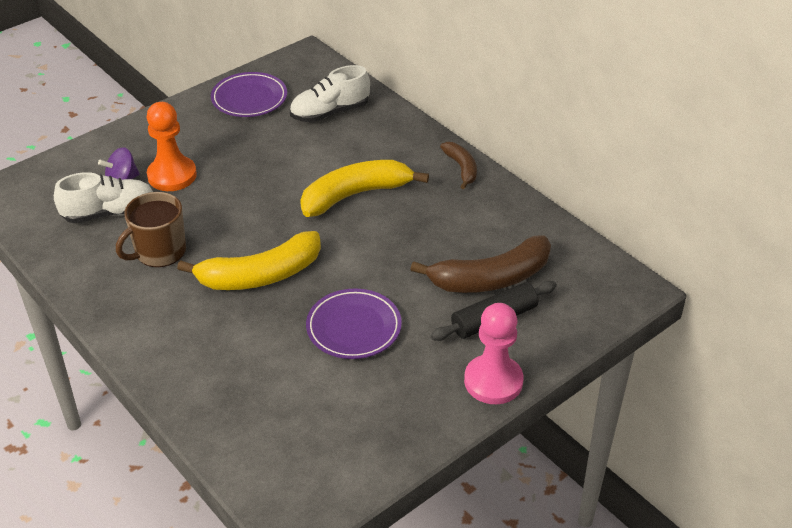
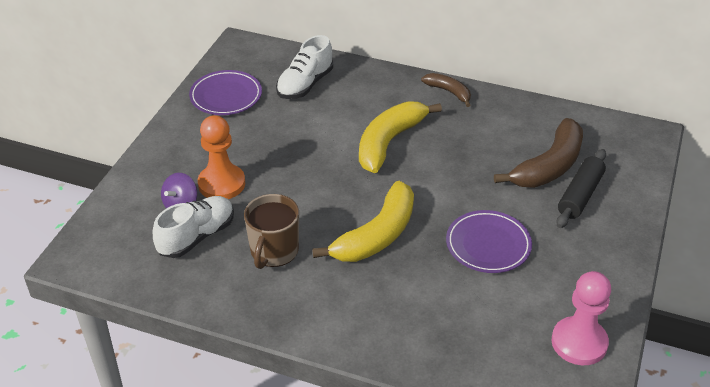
camera: 30 degrees left, 0 degrees up
(493, 381) = (623, 240): pink pawn -> pink pawn (579, 342)

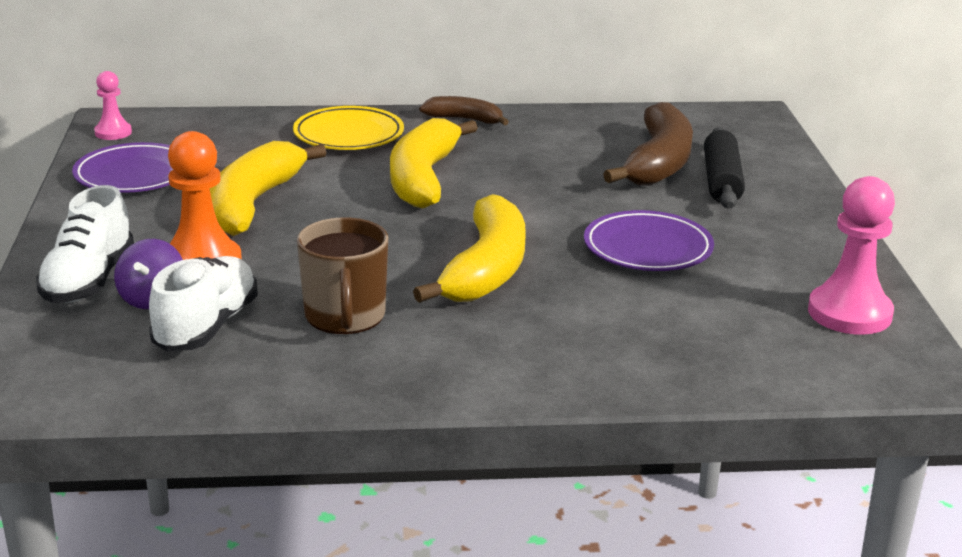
camera: 25 degrees left, 15 degrees down
(234, 55) = (113, 132): none -> pink pawn
(277, 139) = (253, 203): none -> yellow banana
(305, 85) = (250, 144): white shoe -> white shoe (88, 280)
(368, 90) = (348, 135): none -> yellow plate

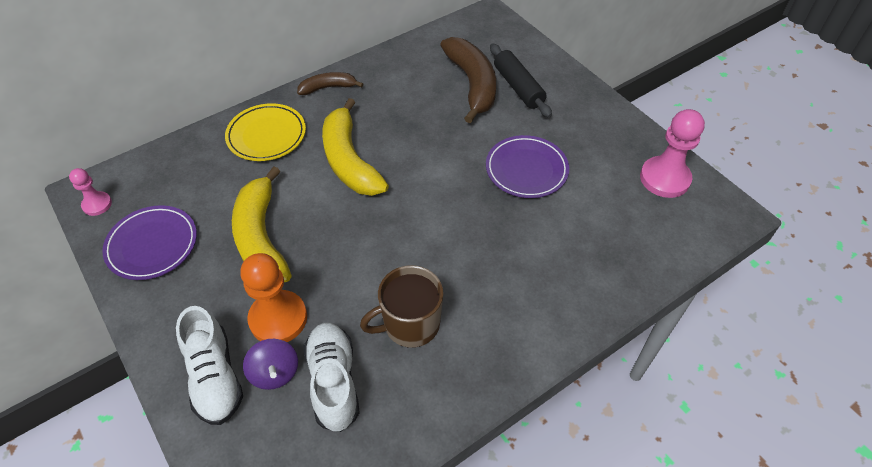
camera: 30 degrees left, 25 degrees up
(345, 316) = (410, 324): brown mug -> brown mug turned 105 degrees clockwise
(486, 269) = (455, 235): yellow banana -> none

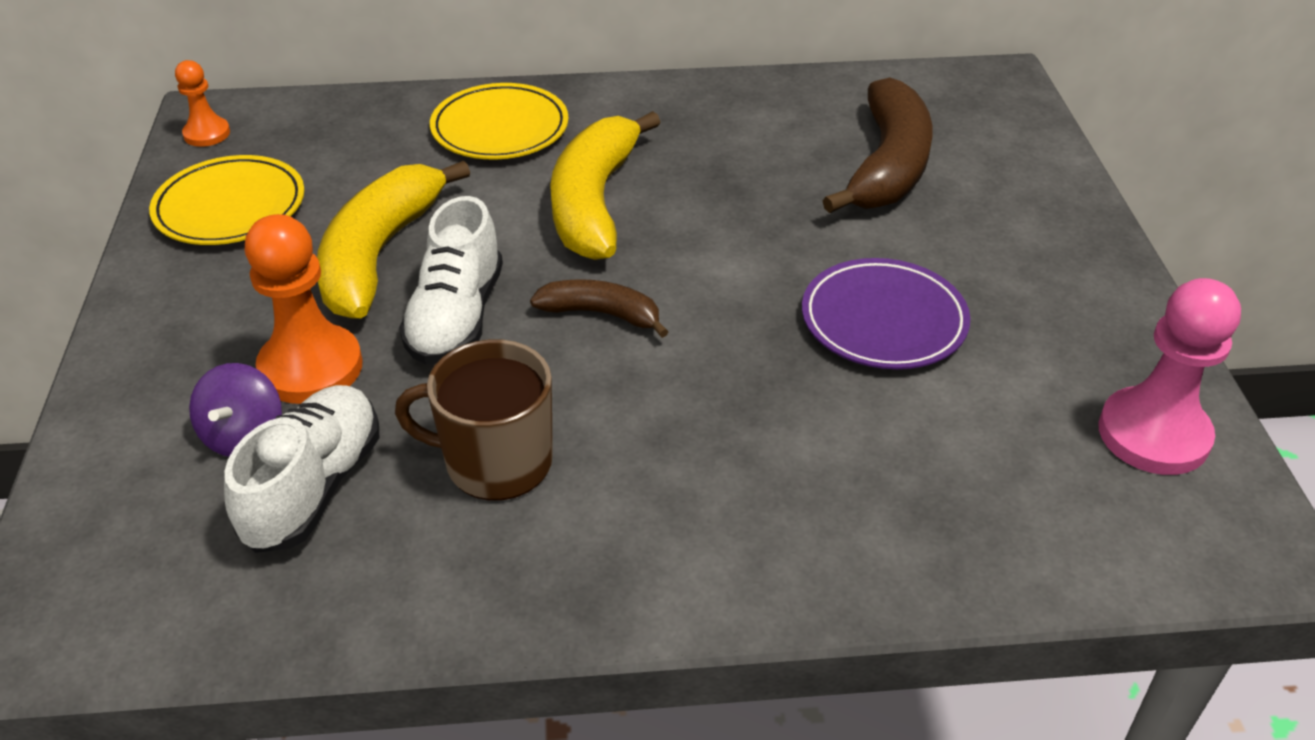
camera: 30 degrees right, 10 degrees down
(97, 204) = (207, 134): pink pawn -> orange pawn
(152, 245) = (230, 207): purple plate -> yellow plate
(215, 377) = (163, 404): white shoe -> white shoe (456, 317)
(328, 88) = (644, 97): brown banana -> brown banana (601, 314)
(518, 87) = (969, 196): black rolling pin -> none

